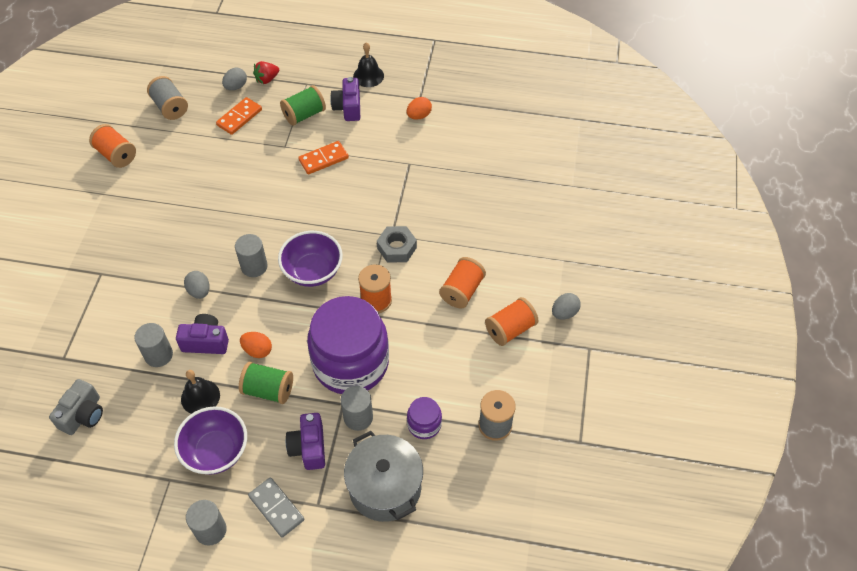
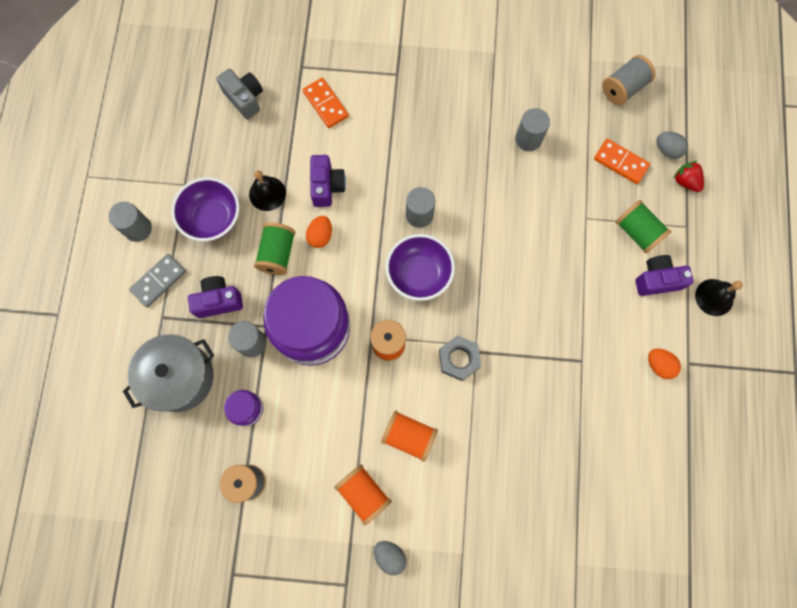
camera: 85 degrees right, 20 degrees up
(83, 415) = (244, 98): grey camera -> grey camera turned 150 degrees counterclockwise
(116, 155) = (547, 51): orange spool -> none
(158, 355) = (310, 147): grey cylinder -> grey cylinder (528, 139)
(199, 291) = (384, 168): grey egg -> none
(323, 159) = (573, 263): orange domino -> orange domino (326, 104)

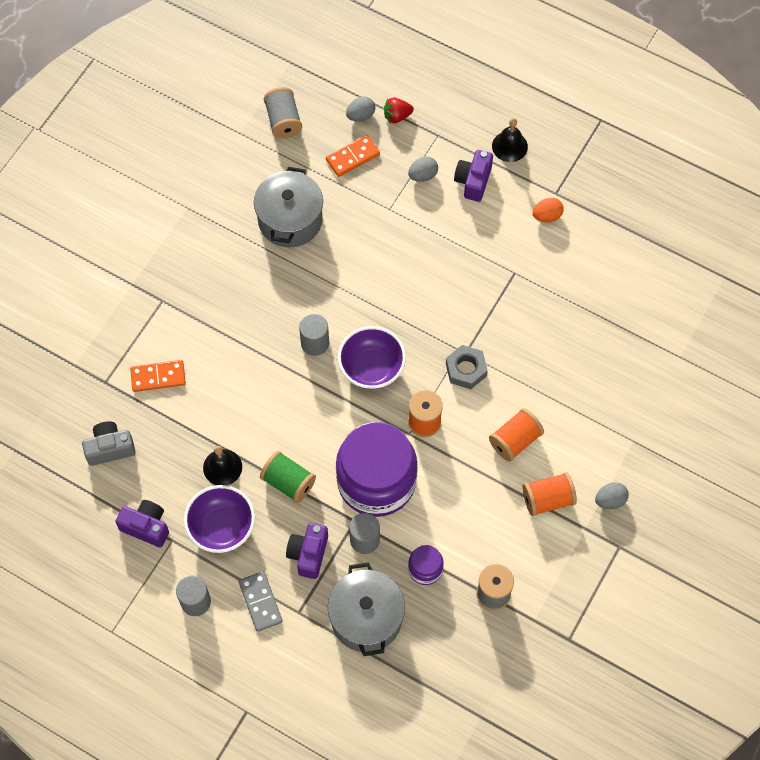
camera: 65 degrees left, 10 degrees down
(320, 236) = (291, 437): orange egg -> none
(327, 186) = (244, 411): purple camera -> purple camera (146, 527)
(528, 139) = (290, 220): grey cylinder -> grey pot
(637, 232) = (423, 175): green spool -> grey egg

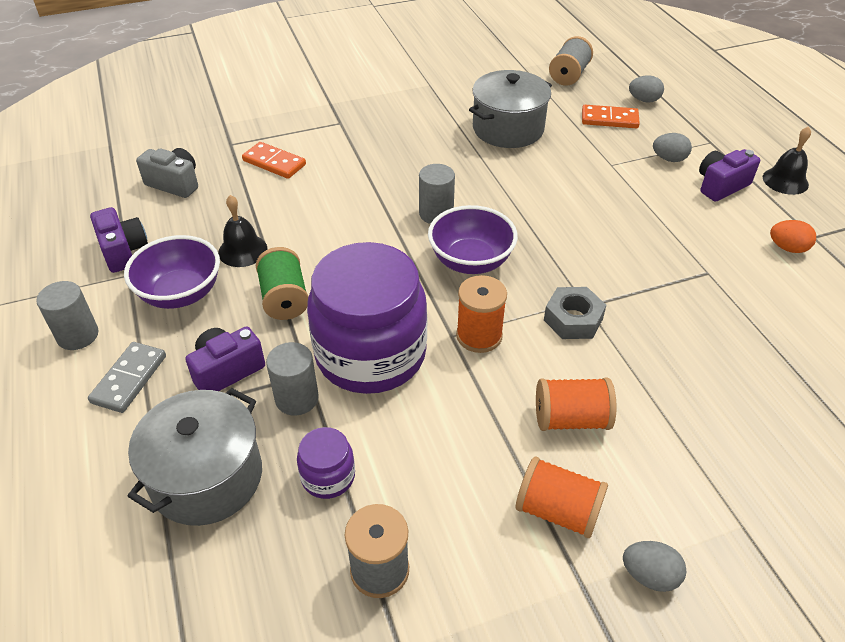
camera: 40 degrees right, 20 degrees down
(397, 116) = (679, 114): red strawberry -> none

